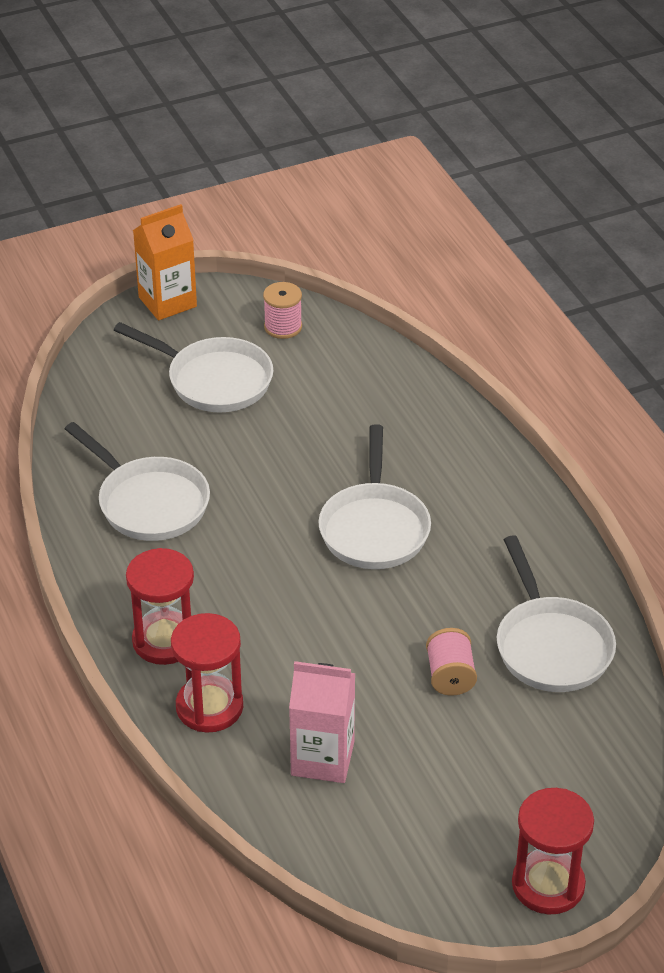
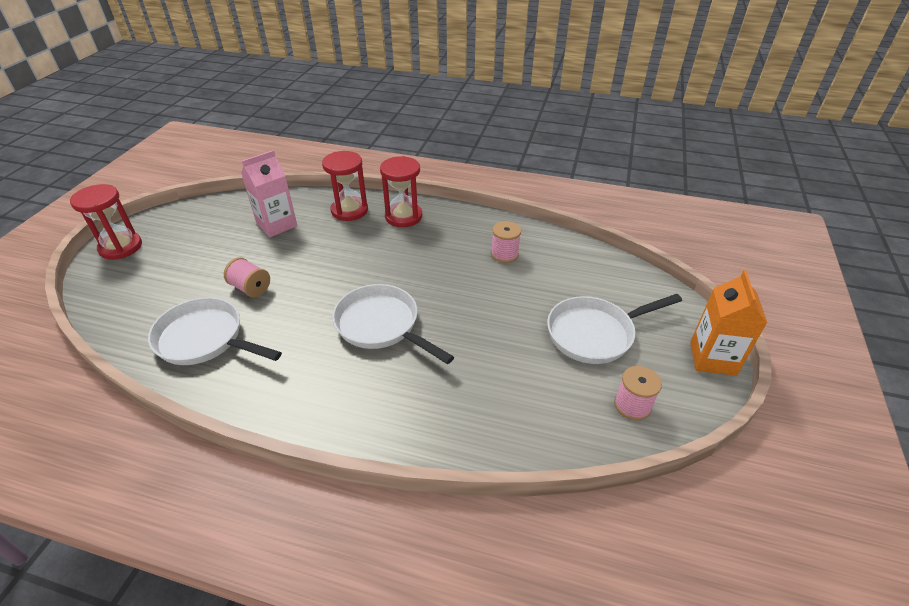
camera: 130 degrees right, 0 degrees up
(149, 502) = (504, 254): white pan -> pink spool

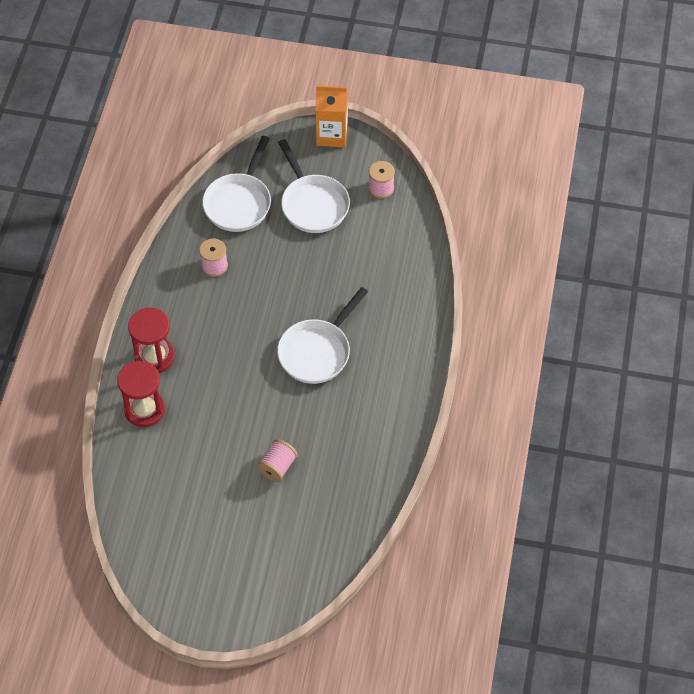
camera: 95 degrees left, 15 degrees up
(121, 247) = (221, 614): red hourglass -> none
(205, 339) = (345, 481): white pan -> white pan (239, 203)
(277, 225) = (174, 474): pink carton -> none

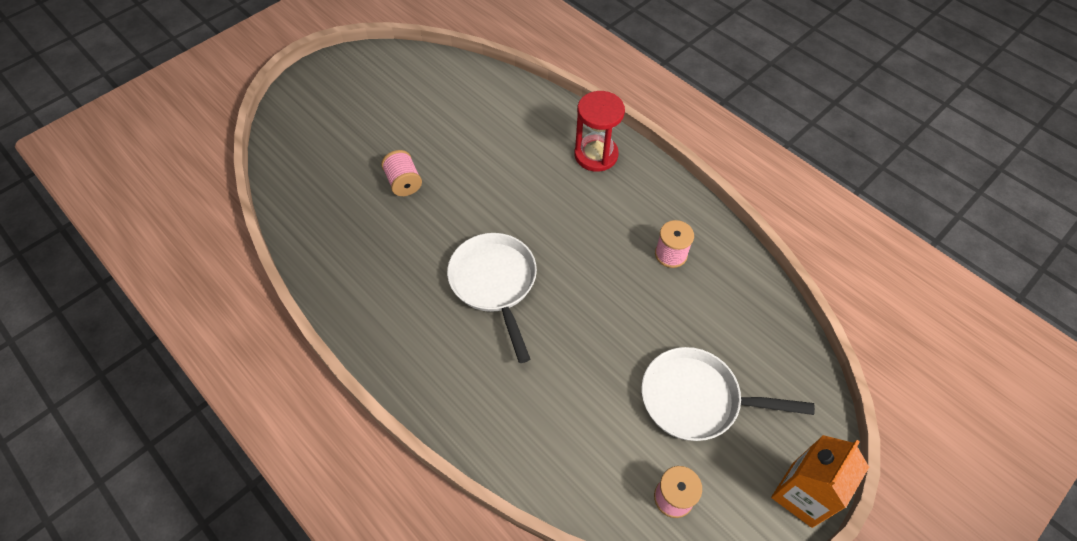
camera: 125 degrees right, 0 degrees up
(144, 409) = (545, 123): red hourglass -> none
(239, 203) = (746, 323): white pan -> none

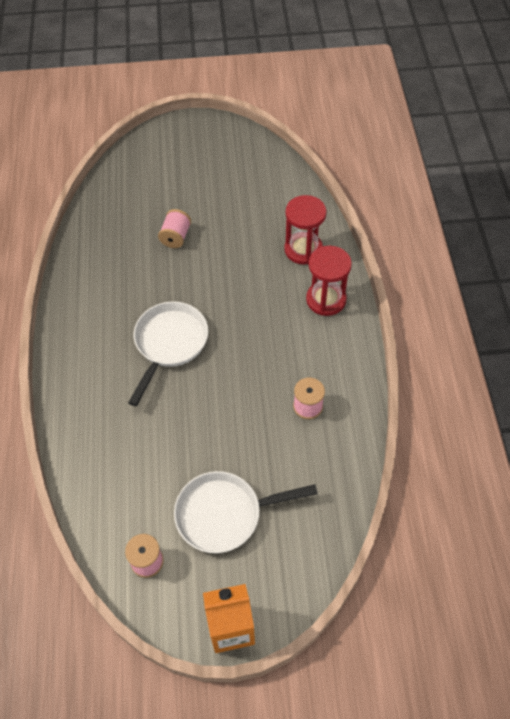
camera: 40 degrees right, 0 degrees up
(534, 124) = (303, 249): none -> red hourglass
(696, 399) = (224, 514): white pan -> white pan turned 60 degrees counterclockwise

